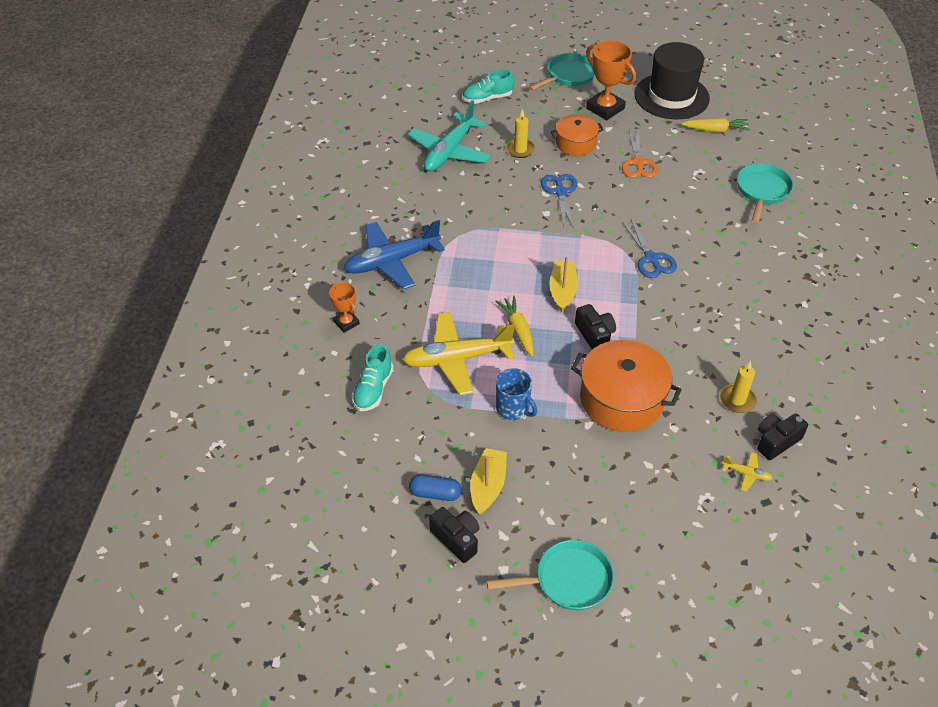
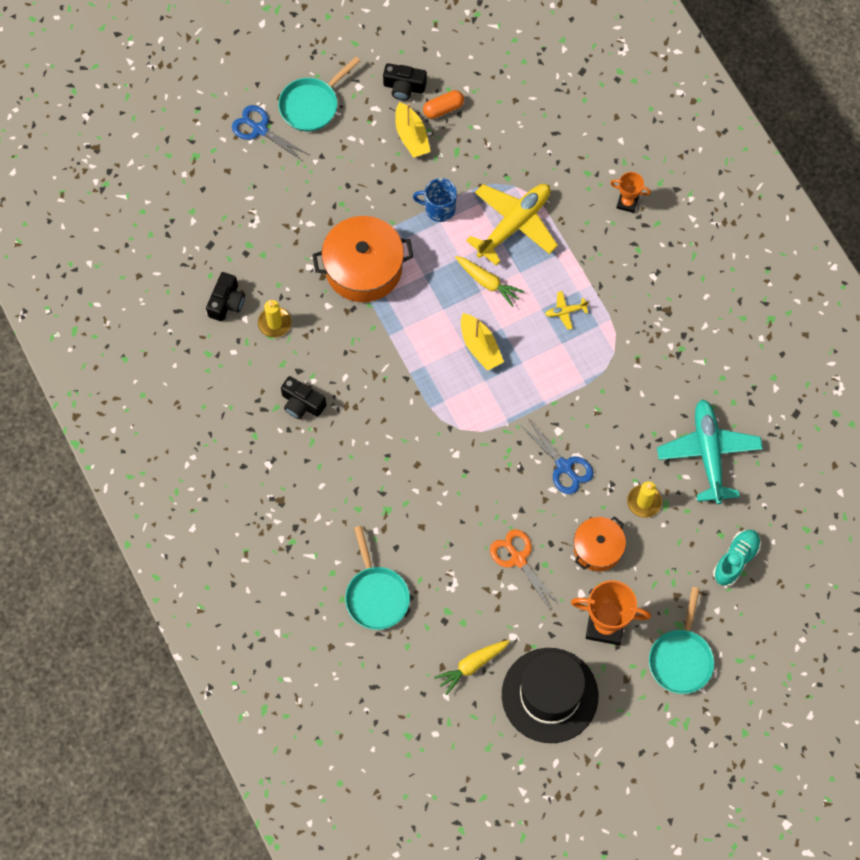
camera: 145 degrees right, 20 degrees up
(373, 389) = (554, 159): turquoise shoe -> none
(391, 261) = (645, 286): blue plane -> none
(435, 493) = (443, 109): blue capsule -> orange capsule
(594, 335) = (423, 317): black camera -> black camera (302, 403)
(651, 259) = (428, 433): blue scissors -> blue scissors (260, 129)
(747, 474) = (235, 260): yellow plane -> yellow plane (565, 312)

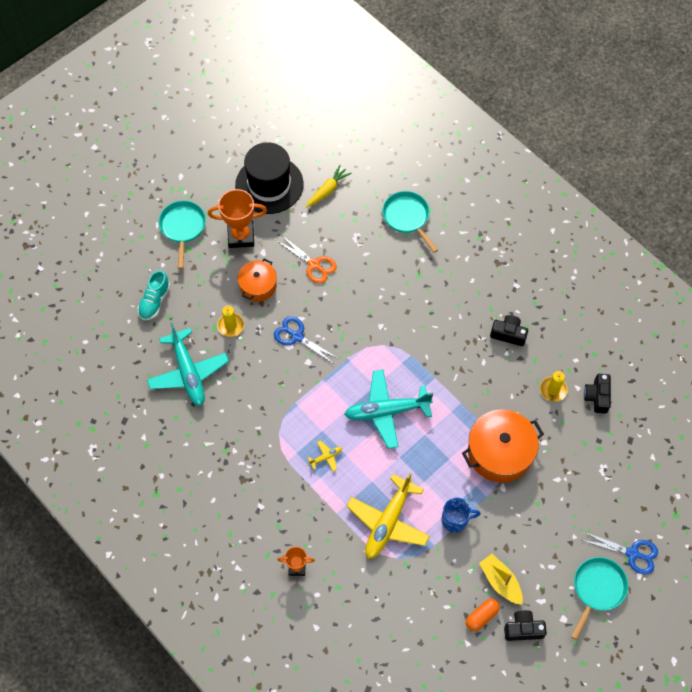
camera: 165 degrees right, 5 degrees down
(480, 347) = (386, 411): yellow boat -> turquoise plane
(488, 283) = (395, 465): yellow carrot -> none

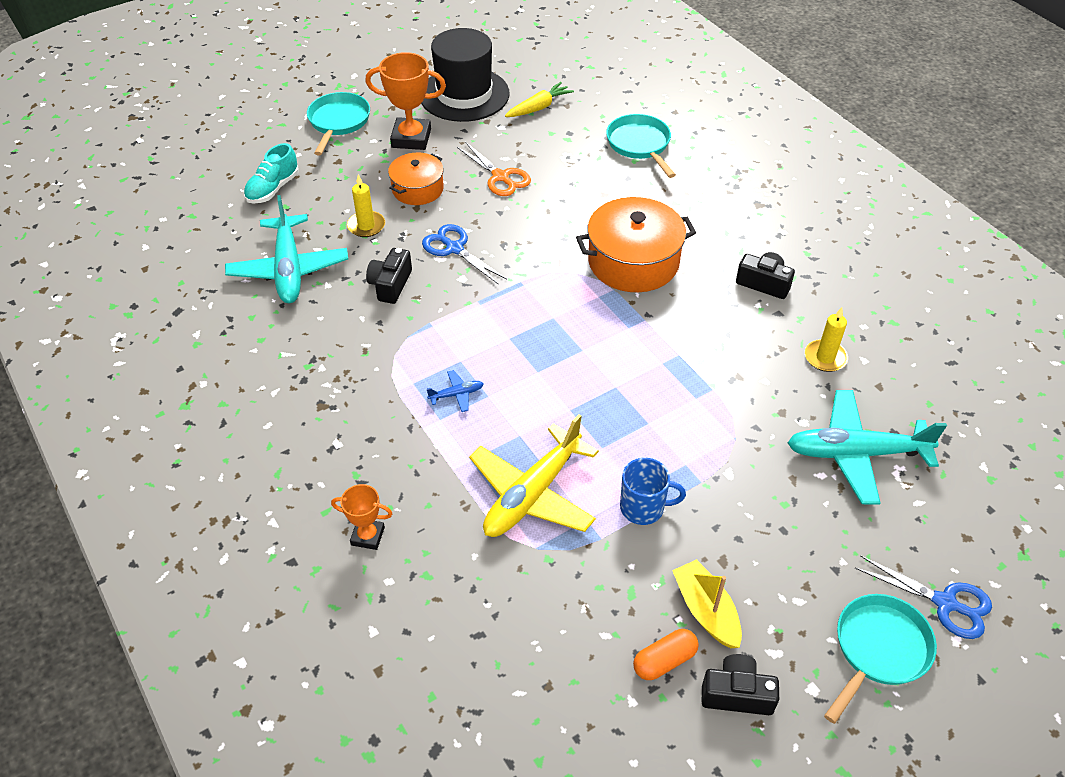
camera: 10 degrees right, 15 degrees down
(326, 457) = (457, 394): yellow plane -> blue plane
(386, 411) = (562, 350): turquoise plane -> turquoise plane (855, 453)
(500, 452) = (731, 425): orange pot -> orange pot (633, 261)
(597, 397) = (894, 375): black camera -> black camera (390, 285)

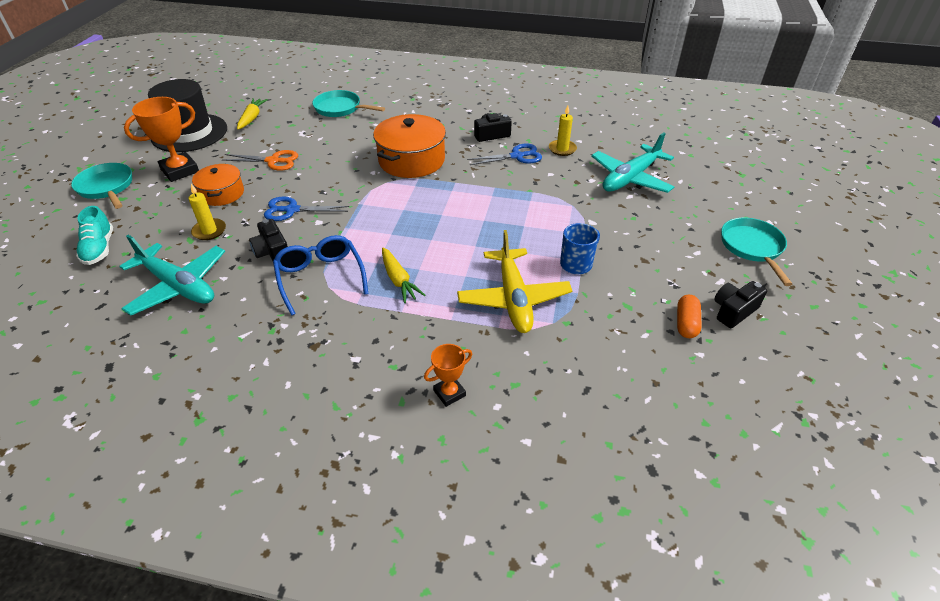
camera: 45 degrees left, 5 degrees down
(398, 342) = (320, 278): none -> blue glasses
(457, 394) = (399, 280): blue plane -> yellow carrot
(706, 610) = (669, 287): yellow boat -> none
(945, 603) = (745, 211): blue scissors -> blue scissors (517, 156)

